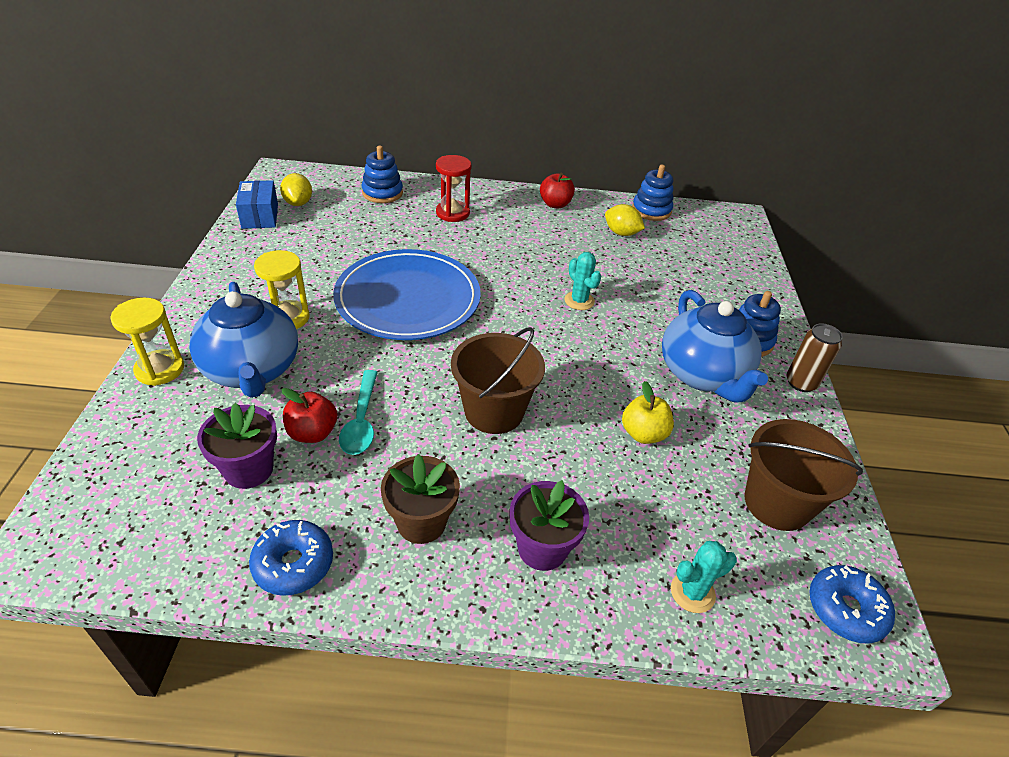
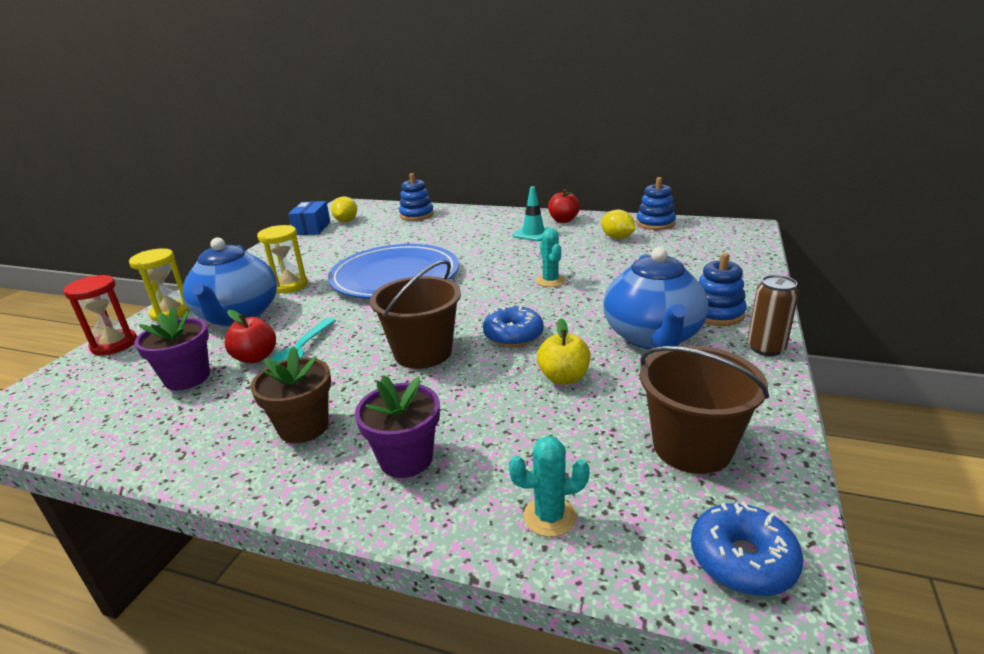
camera: 20 degrees right, 15 degrees down
(293, 564) = (173, 446): blue donut -> blue donut (513, 335)
(452, 213) = (468, 226): red hourglass -> red hourglass (114, 344)
(531, 226) = (533, 233): none -> turquoise traffic cone

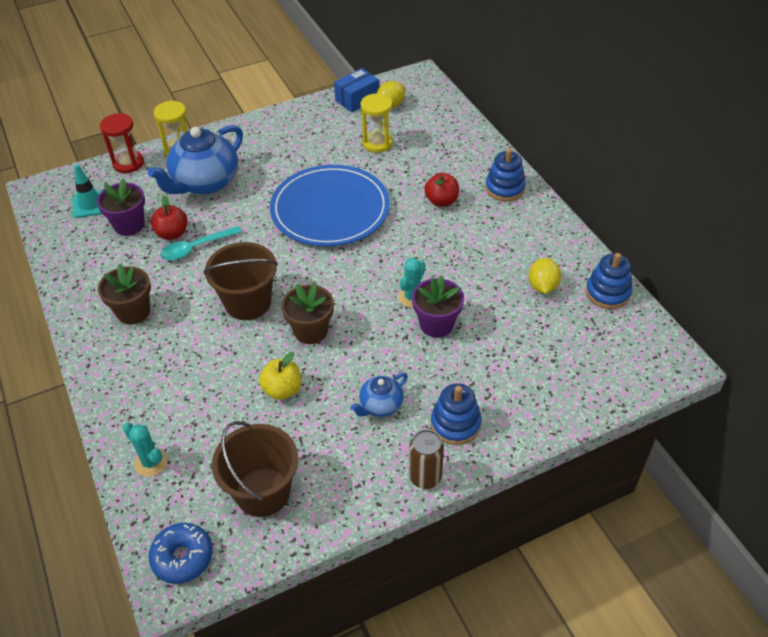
camera: 45 degrees right, 20 degrees up
(289, 285) = (263, 170): yellow hourglass -> yellow hourglass (377, 143)
(406, 459) = (145, 374): purple flower pot -> purple flower pot (436, 324)
(416, 215) = (448, 133): blue stacking toy -> blue stacking toy (505, 188)
(513, 335) = (311, 331): blue donut -> brown flower pot
(533, 233) = (491, 229): turquoise traffic cone -> turquoise traffic cone (90, 204)
(563, 220) = (543, 228): red apple -> red apple (441, 201)
(652, 337) = (380, 405): blue teapot -> blue teapot, size x0.50

